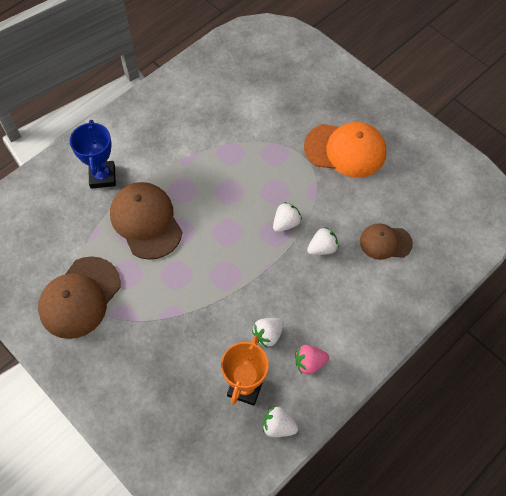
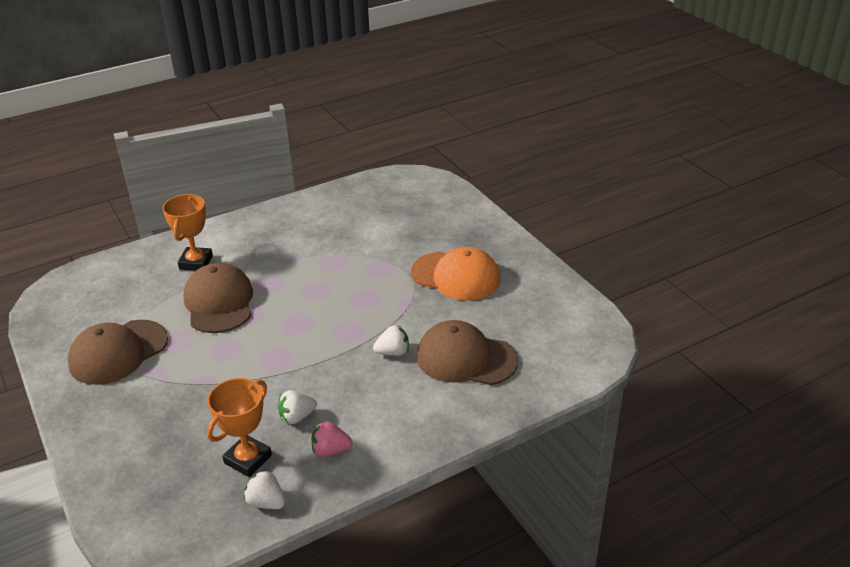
camera: 15 degrees right, 25 degrees down
(102, 177) = (196, 262): blue trophy -> orange trophy
(286, 223) = (363, 326): white strawberry -> none
(385, 242) = (466, 358): brown cap -> brown cap, size x1.68

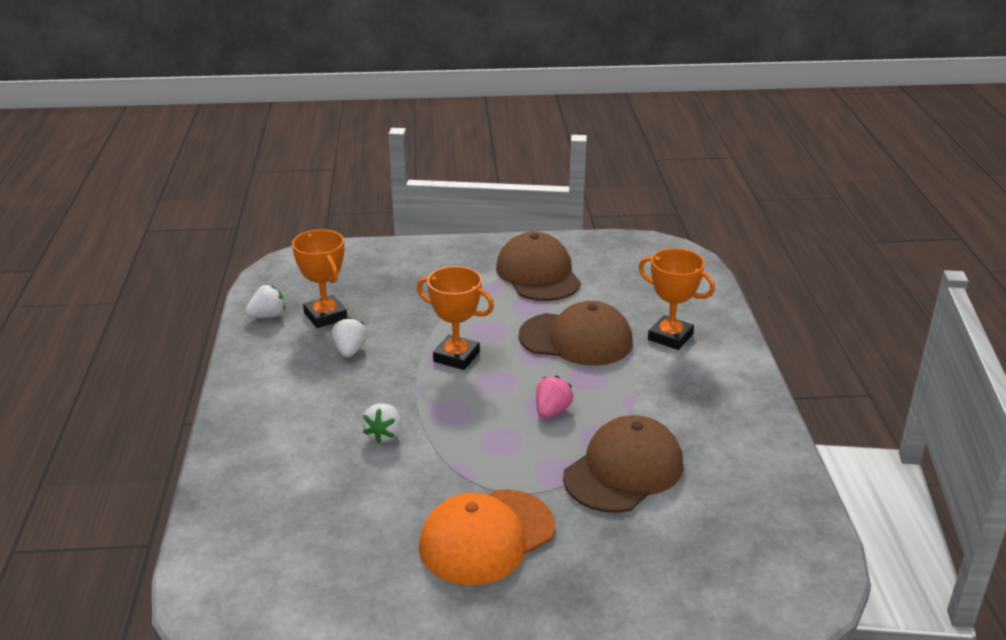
camera: 115 degrees right, 5 degrees down
(274, 353) = (456, 357): none -> orange trophy
(330, 450) = (287, 359): pink strawberry -> pink strawberry (552, 411)
(466, 358) = (321, 486): brown cap -> brown cap (623, 470)

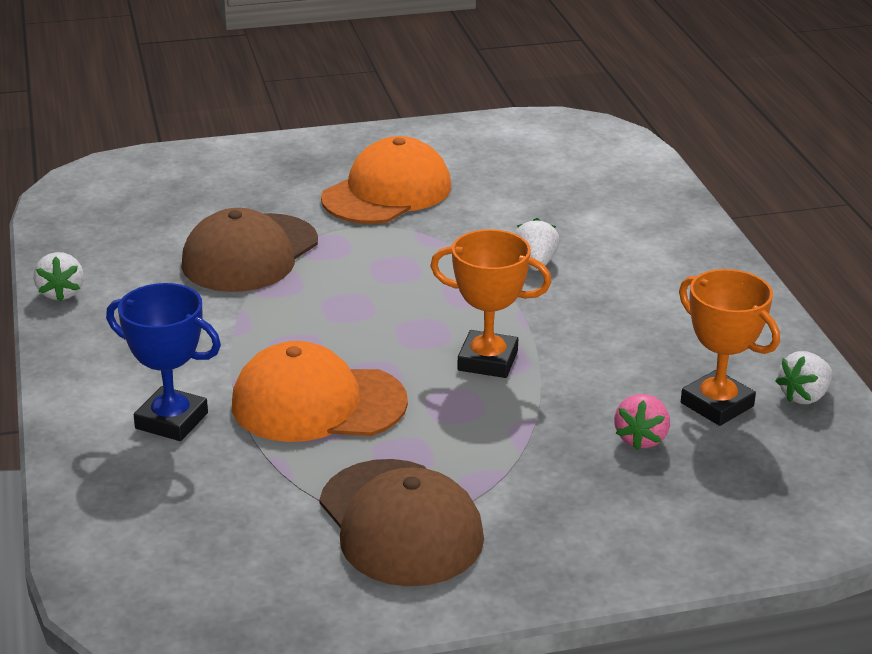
camera: 170 degrees right, 0 degrees up
(350, 351) = (642, 355): white strawberry -> white strawberry (61, 293)
(552, 411) = (340, 305): pink strawberry -> pink strawberry (641, 439)
(576, 339) = (318, 403): brown cap -> orange cap
(670, 337) = (171, 421): orange trophy -> blue trophy

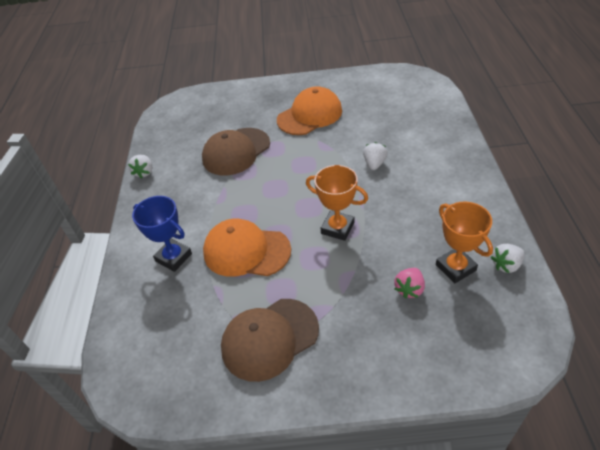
camera: 15 degrees right, 15 degrees up
(400, 523) = (269, 339): brown cap -> brown cap turned 75 degrees clockwise

